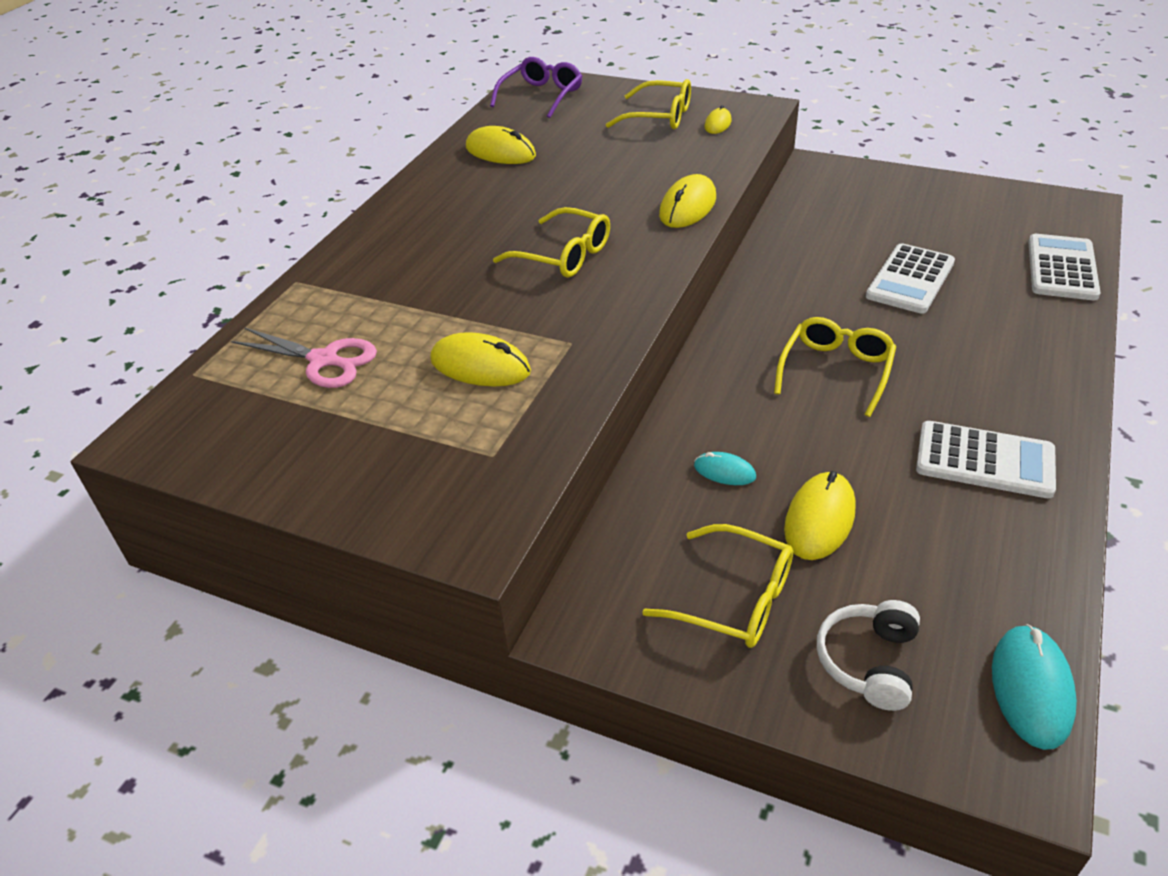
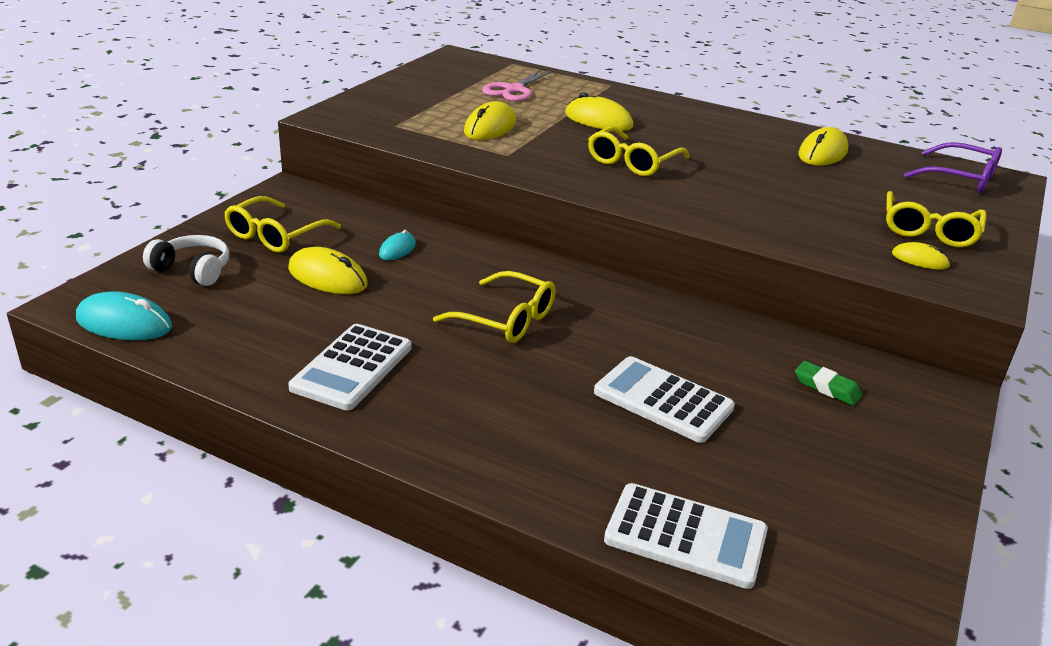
camera: 90 degrees right, 10 degrees down
(688, 207) = (717, 219): yellow mouse -> yellow mouse (598, 120)
(842, 210) = (826, 387): none -> green eraser

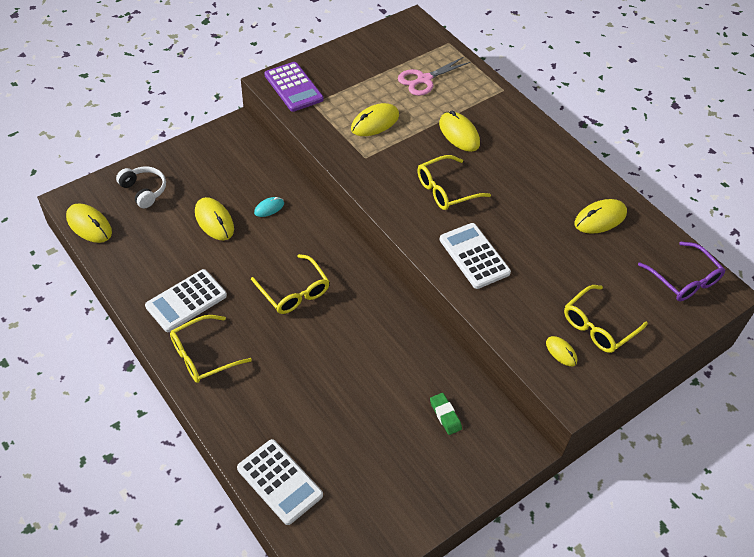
camera: 25 degrees right, 20 degrees up
(124, 323) = (89, 225): turquoise mouse -> yellow mouse
(276, 235) = (205, 172): yellow glasses -> yellow glasses (203, 355)
(358, 117) = (293, 87): none -> purple calculator
(663, 400) = (338, 388): white calculator -> white calculator (474, 256)

